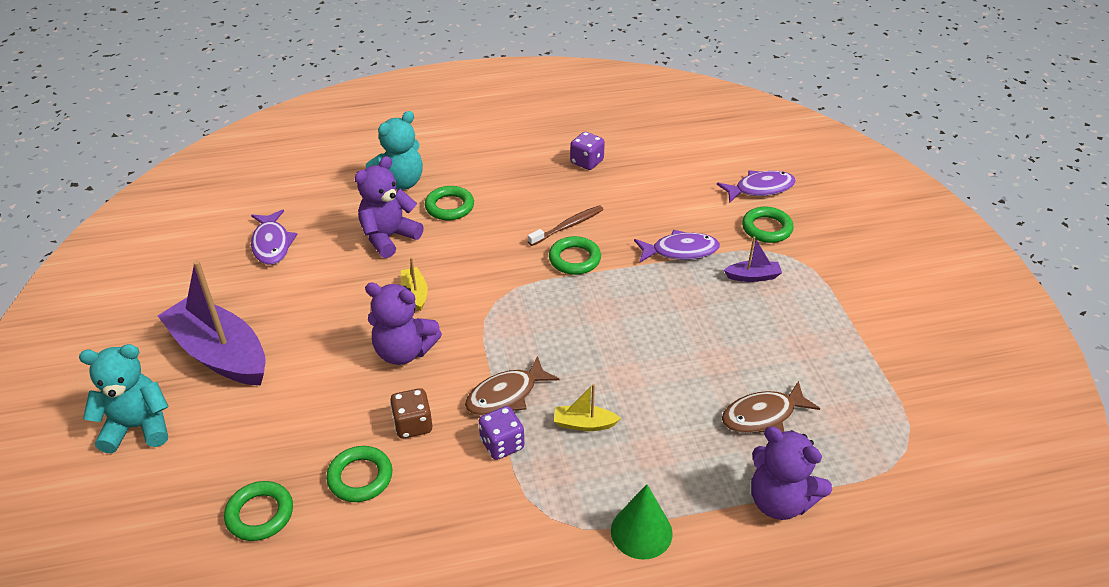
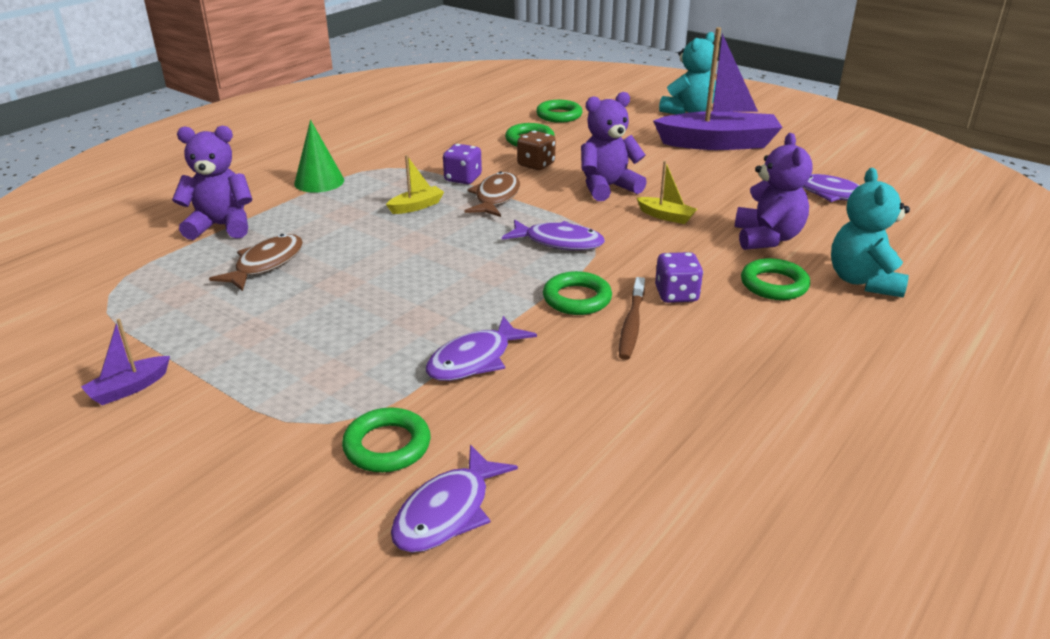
camera: 140 degrees right, 10 degrees down
(523, 312) = (559, 242): none -> purple fish
(587, 162) = (736, 414): purple dice -> purple dice (676, 295)
(753, 276) = (360, 372): purple boat -> purple boat (129, 388)

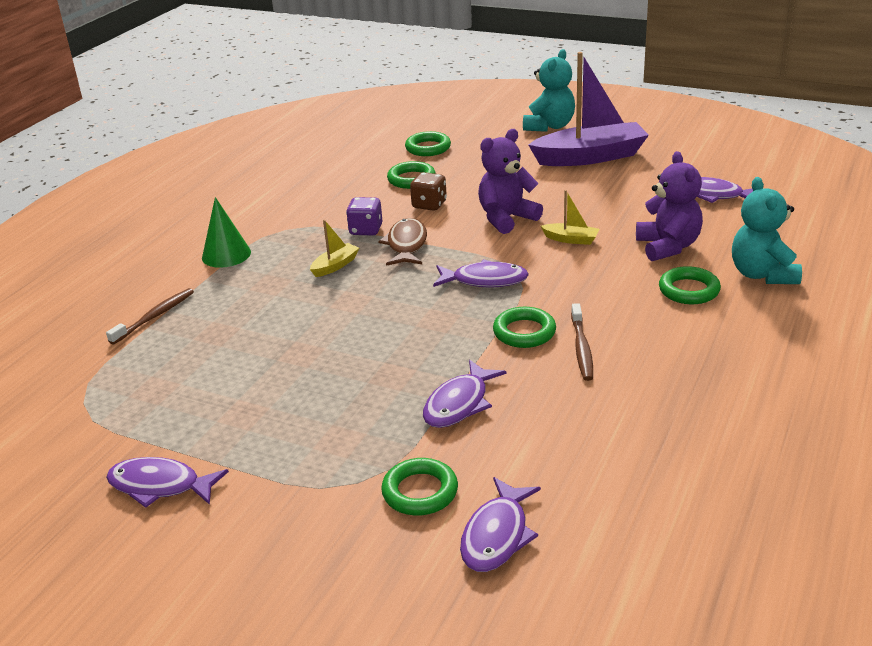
camera: 10 degrees left, 0 degrees up
(129, 388) = (160, 486): purple boat -> purple fish
(221, 226) = (155, 316): purple teddy bear -> brown toothbrush
(266, 264) = (221, 347): brown fish -> none
(676, 295) = (609, 314): purple dice -> none

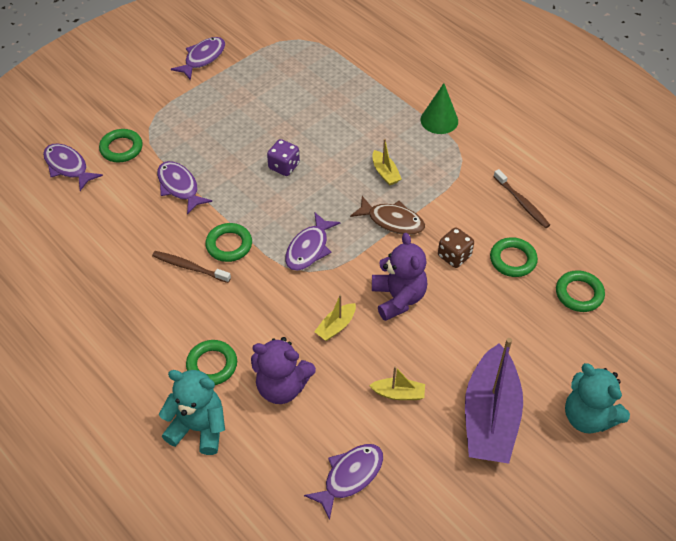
camera: 110 degrees right, 20 degrees up
(155, 316) = (374, 75): brown toothbrush -> brown toothbrush (522, 203)
(366, 230) = (432, 204): purple dice -> purple dice (284, 166)
(611, 195) = (398, 393): none -> yellow boat

